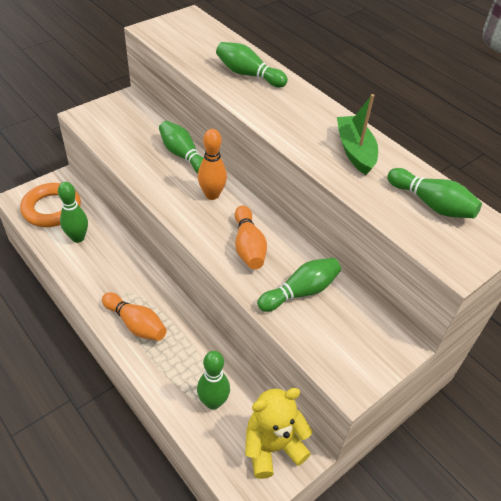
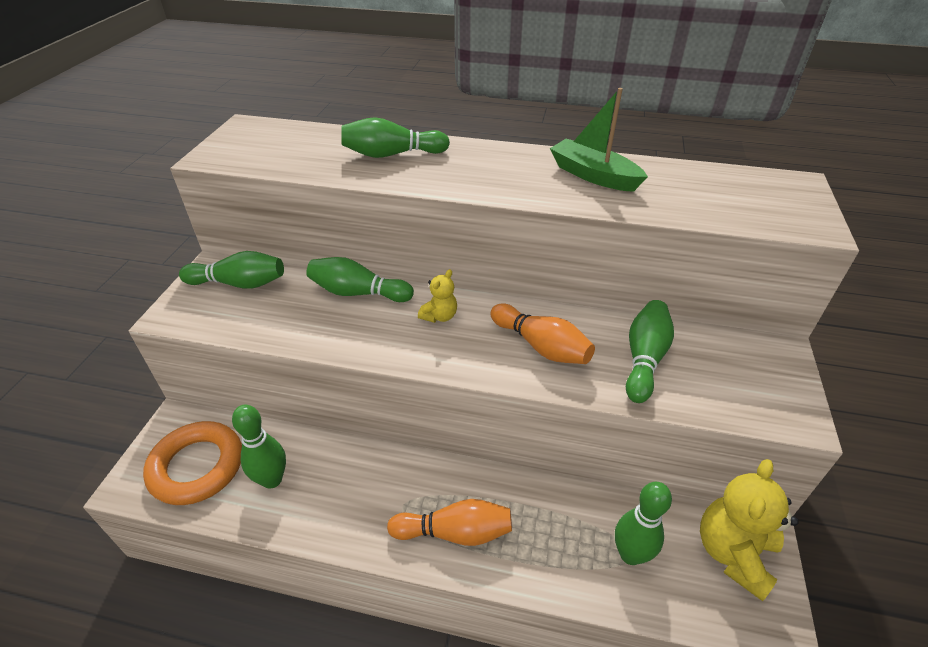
camera: 35 degrees left, 5 degrees down
(212, 195) = (439, 316): orange bowling pin -> yellow teddy bear
(431, 204) = (718, 187): green bowling pin -> green bowling pin (239, 283)

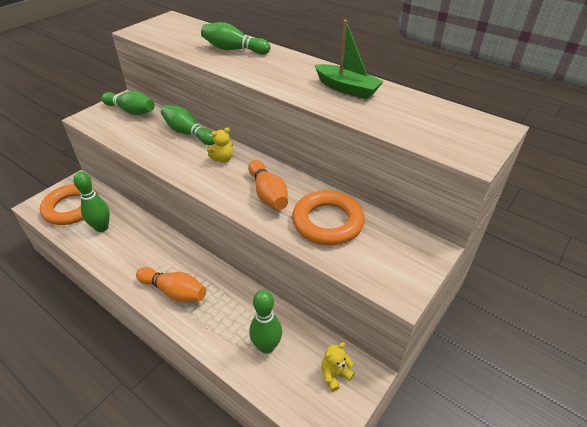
camera: 25 degrees right, 0 degrees up
(593, 175) = (347, 89): green boat -> green boat turned 150 degrees clockwise
(644, 359) = (327, 222): green bowling pin -> orange ring
(733, 553) = (335, 375): yellow teddy bear -> yellow teddy bear, size x0.51

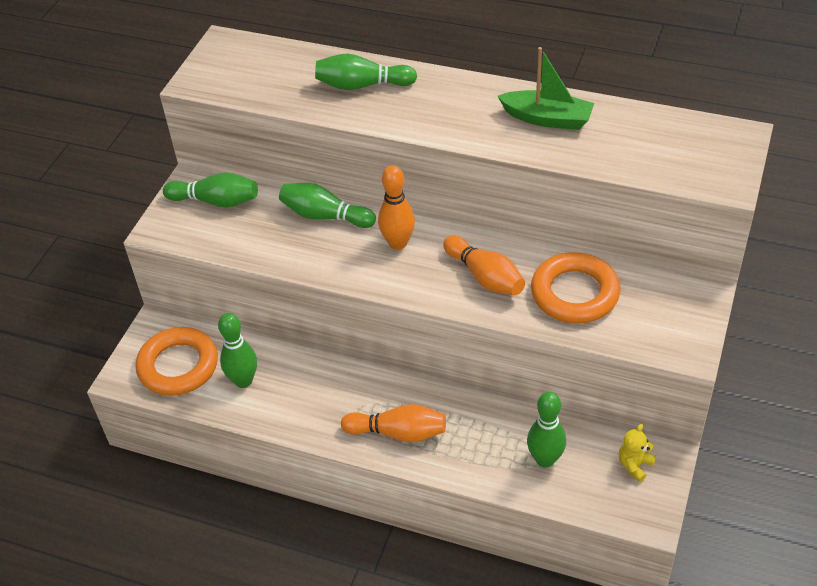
camera: 15 degrees left, 5 degrees up
(223, 159) = (398, 243): yellow teddy bear -> orange bowling pin

